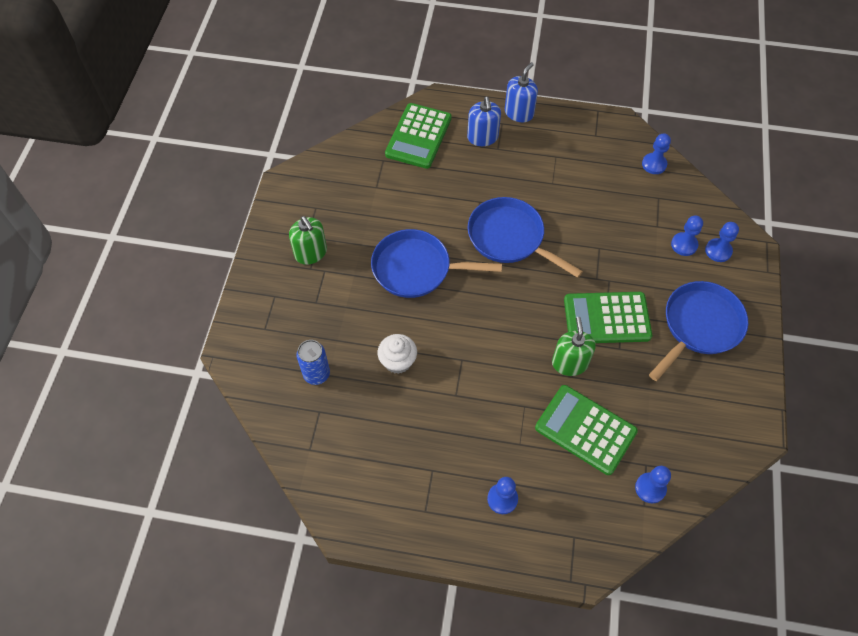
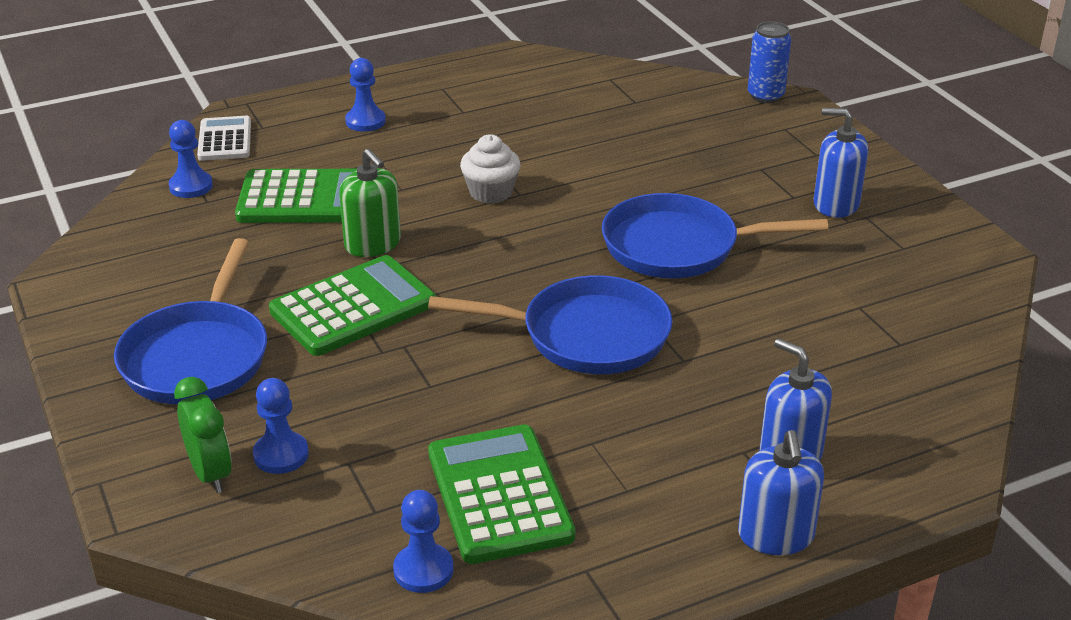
camera: 145 degrees right, 25 degrees down
(311, 253) = (836, 204): green soap dispenser -> blue soap dispenser
(316, 374) = (676, 121): blue can -> blue can (765, 96)
(398, 361) = (596, 164): white cupcake -> white cupcake (491, 192)
(417, 269) = (679, 247): blue pan -> blue pan turned 150 degrees counterclockwise
(418, 136) = (895, 403): green calculator -> green calculator (499, 495)
(607, 535) = (225, 140): none -> white calculator
(718, 251) = (210, 473): blue pawn -> green clock

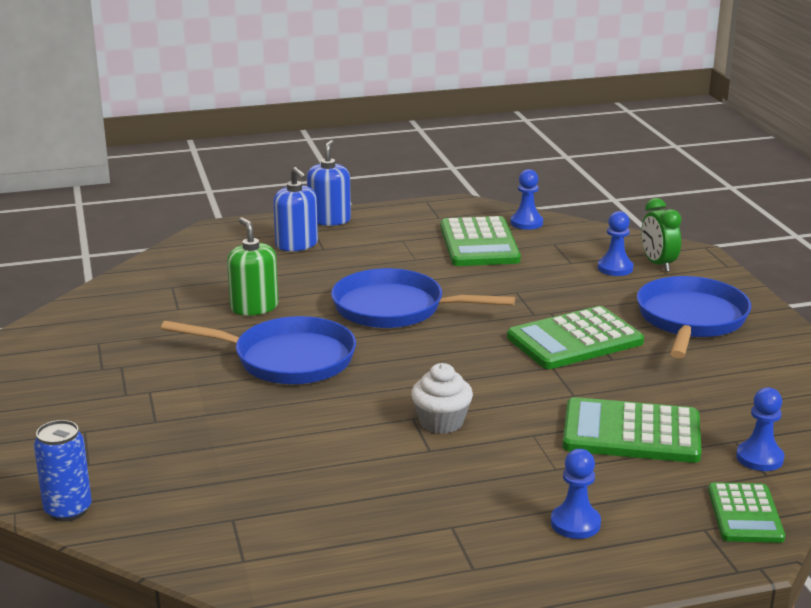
camera: 170 degrees left, 10 degrees down
(225, 140) = (745, 514): white calculator -> green calculator
(373, 244) = (560, 385): green soap dispenser -> green soap dispenser (254, 307)
(836, 204) = (117, 381): blue soap dispenser -> none

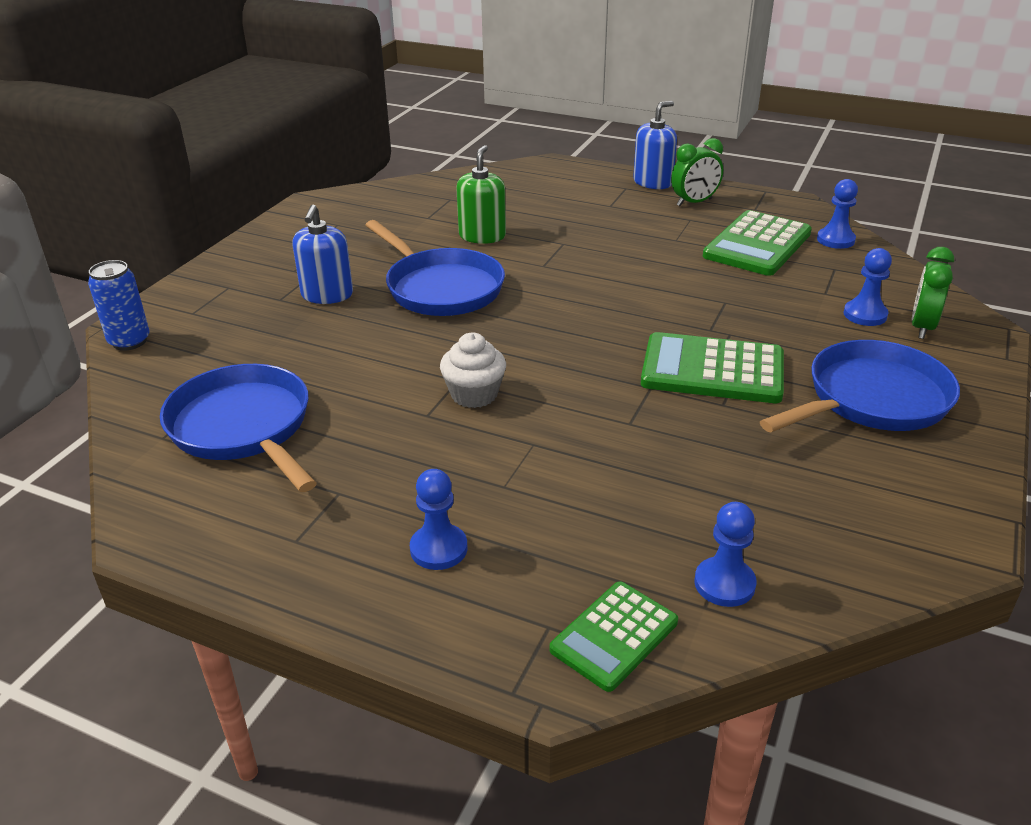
camera: 40 degrees right, 10 degrees up
(296, 244) = (593, 195): blue soap dispenser -> blue soap dispenser (327, 295)
(386, 226) = (694, 202): none -> green clock
(395, 308) = (591, 278): blue pan -> blue pan (243, 428)
(631, 433) = (628, 487): green calculator -> none

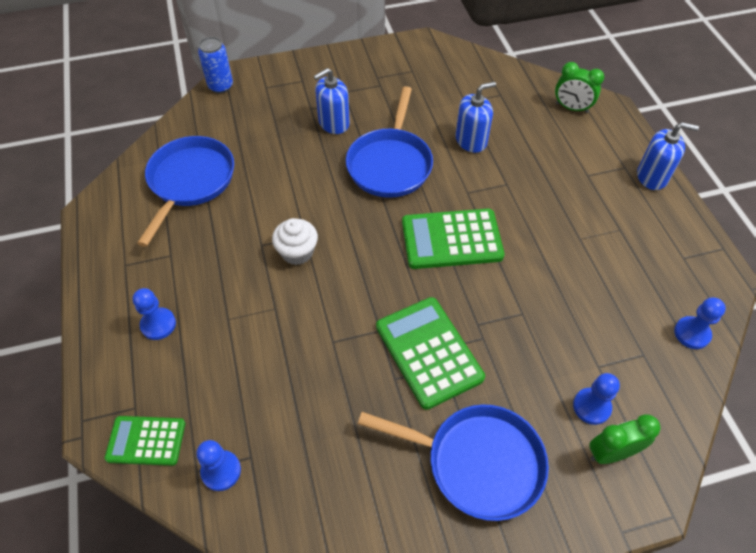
camera: 50 degrees right, 20 degrees up
(482, 236) = (471, 140): green soap dispenser -> blue soap dispenser
(694, 202) = (649, 217): green clock -> green clock (571, 108)
(757, 245) = (626, 289): green calculator -> green calculator (451, 239)

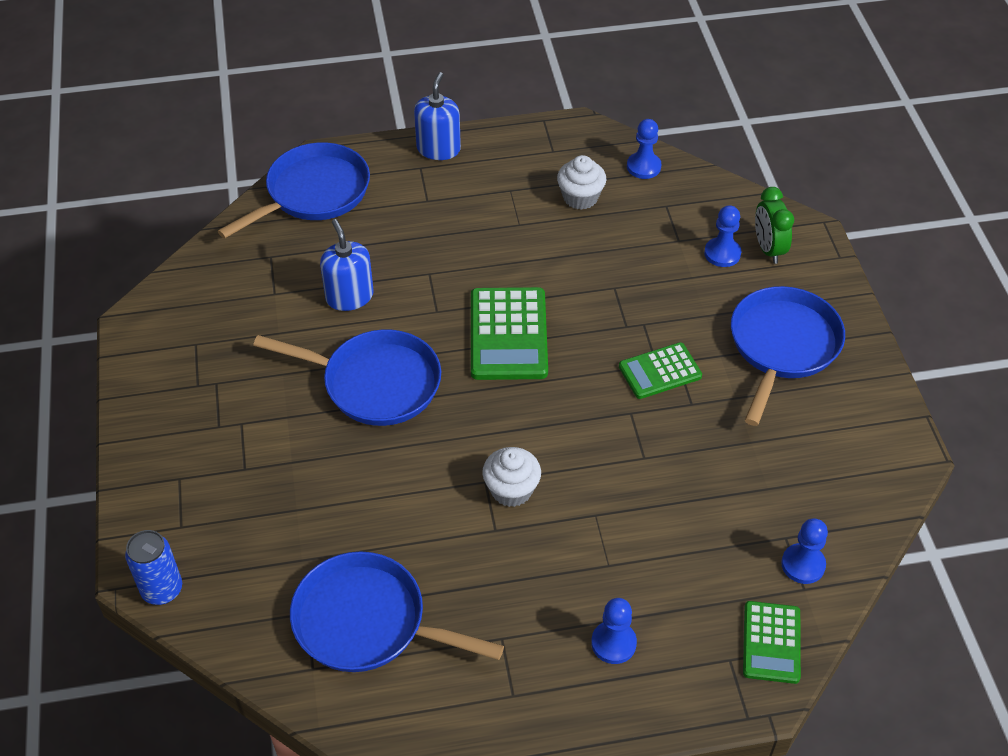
camera: 85 degrees left, 5 degrees down
(333, 123) = (283, 442): blue soap dispenser -> none
(428, 352) = (660, 371): green calculator -> green calculator, size x0.62
(571, 108) = (313, 193): green clock -> blue pan
(629, 282) = (580, 197): none -> white cupcake

